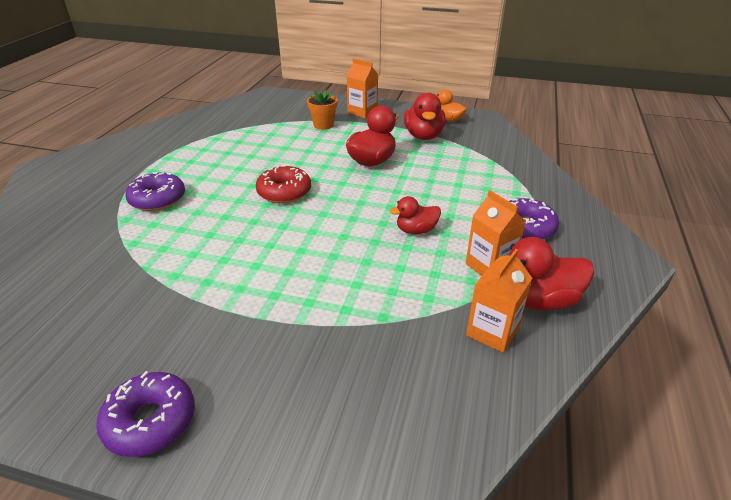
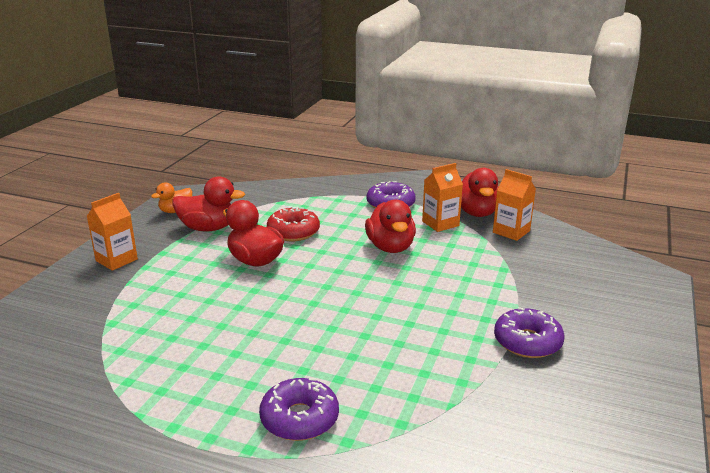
camera: 85 degrees left, 10 degrees down
(150, 421) = (638, 371): purple donut -> purple donut (527, 342)
(284, 192) = (307, 317): red donut -> red donut (293, 232)
(323, 125) = (139, 289): orange flower pot -> none
(416, 230) = (390, 247): red duck -> red duck, size x1.60

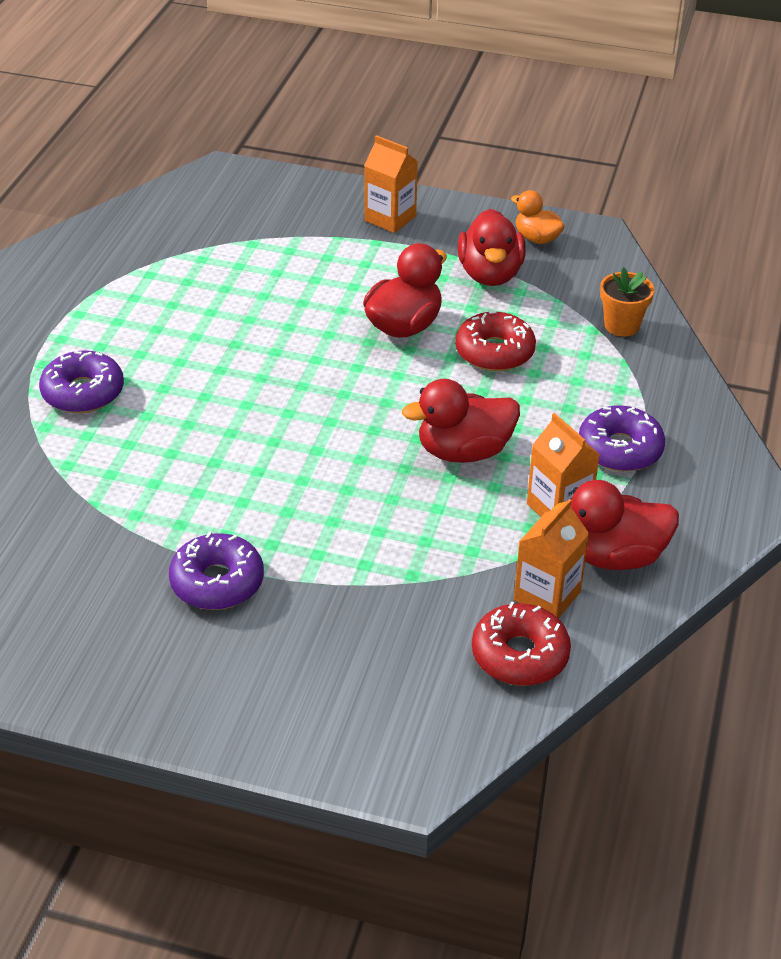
camera: 85 degrees right, 15 degrees up
(279, 194) = (621, 325): none -> orange flower pot
(558, 242) = (520, 655): none -> red donut

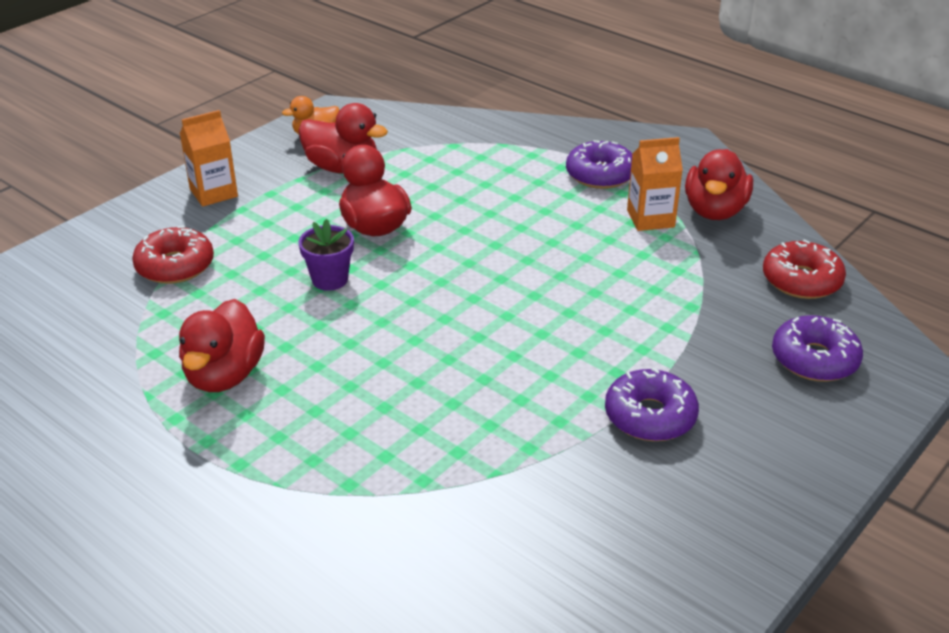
camera: 65 degrees left, 5 degrees down
(83, 392) = (313, 444): purple donut -> purple donut (814, 359)
(303, 328) = (330, 279): none -> purple flower pot
(464, 451) = (558, 242): red duck -> red duck (224, 375)
(494, 352) = (445, 194): red donut -> red donut (175, 266)
(547, 596) = (744, 251): orange carton -> none
(621, 325) = (458, 132): orange flower pot -> none

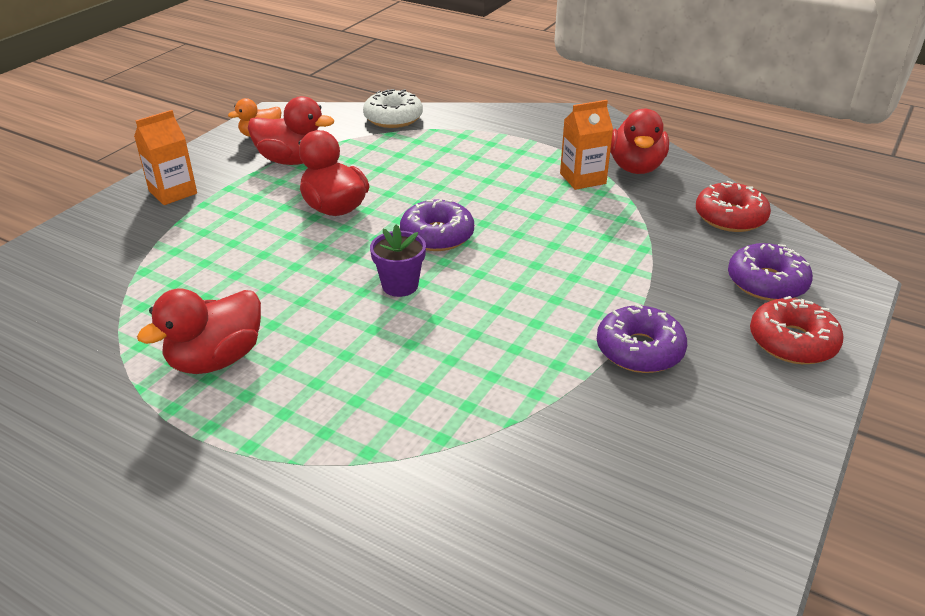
camera: 10 degrees left, 0 degrees up
(175, 266) = (146, 261): red donut -> red donut (792, 342)
(224, 375) = (216, 359): red duck -> red duck turned 45 degrees clockwise
(330, 279) = (302, 258): purple flower pot -> purple flower pot (400, 285)
(462, 127) = (393, 118): none -> white donut
(600, 175) = (527, 147): purple donut -> purple donut (437, 235)

